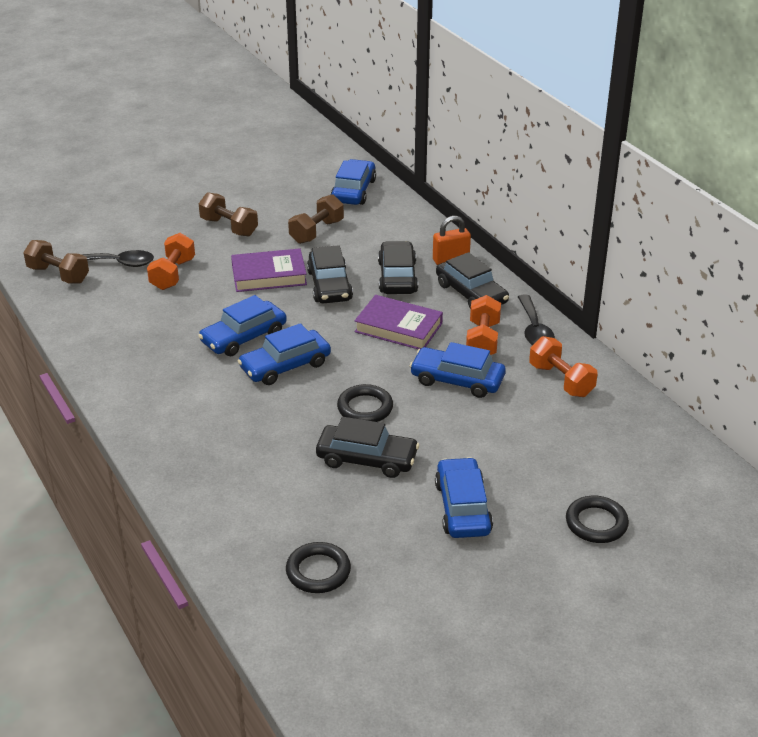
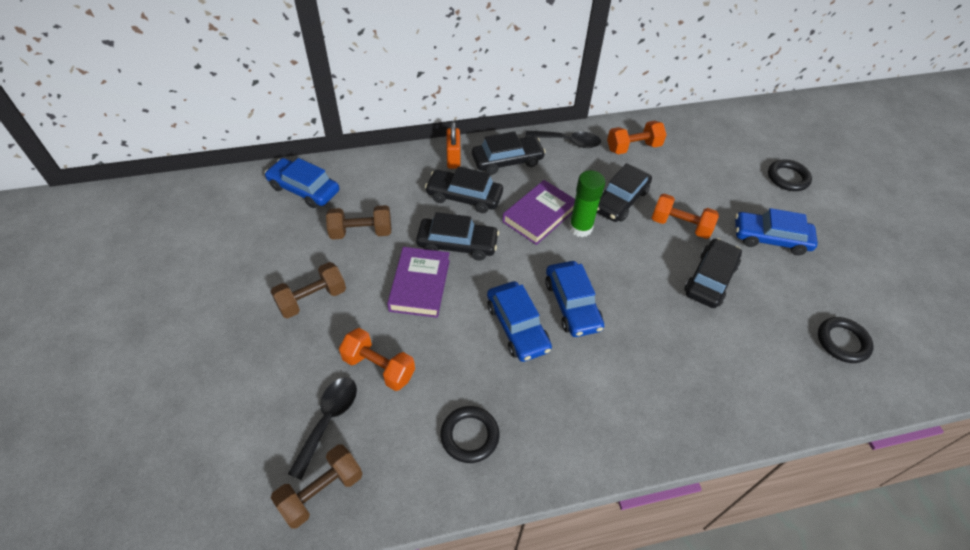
camera: 75 degrees left, 15 degrees up
(316, 232) = (361, 232): brown dumbbell -> brown dumbbell turned 60 degrees counterclockwise
(365, 408) = (644, 264): black ring -> black ring (469, 436)
(395, 357) = (580, 228): none -> green glue stick
(457, 380) = (620, 200): blue car -> black car
(482, 340) = (572, 172): orange dumbbell -> orange dumbbell (680, 226)

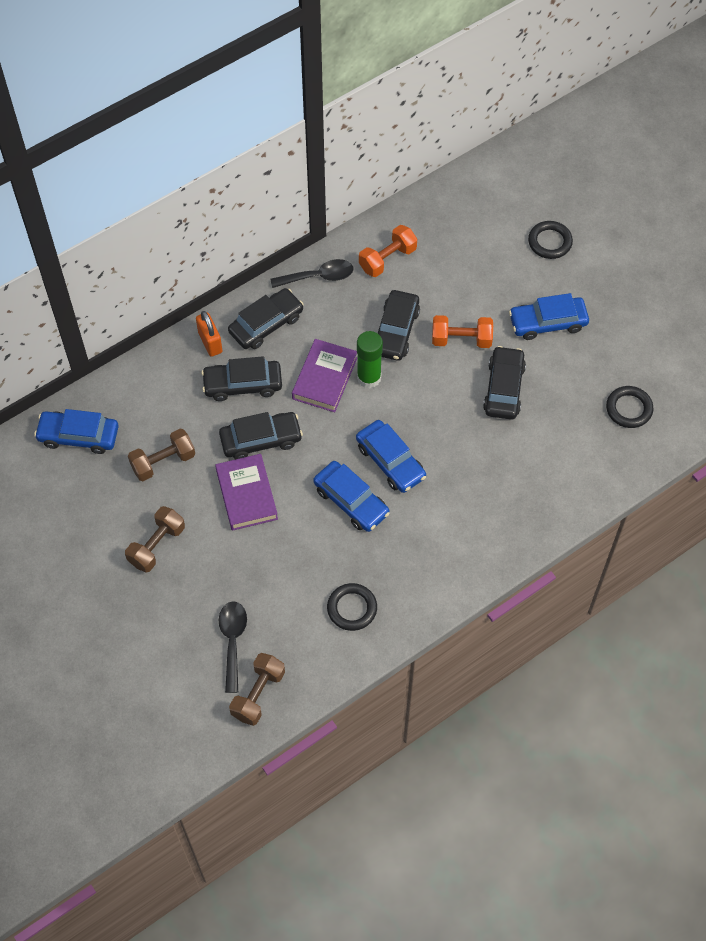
camera: 20 degrees left, 10 degrees up
(379, 367) = (250, 583): orange dumbbell -> none

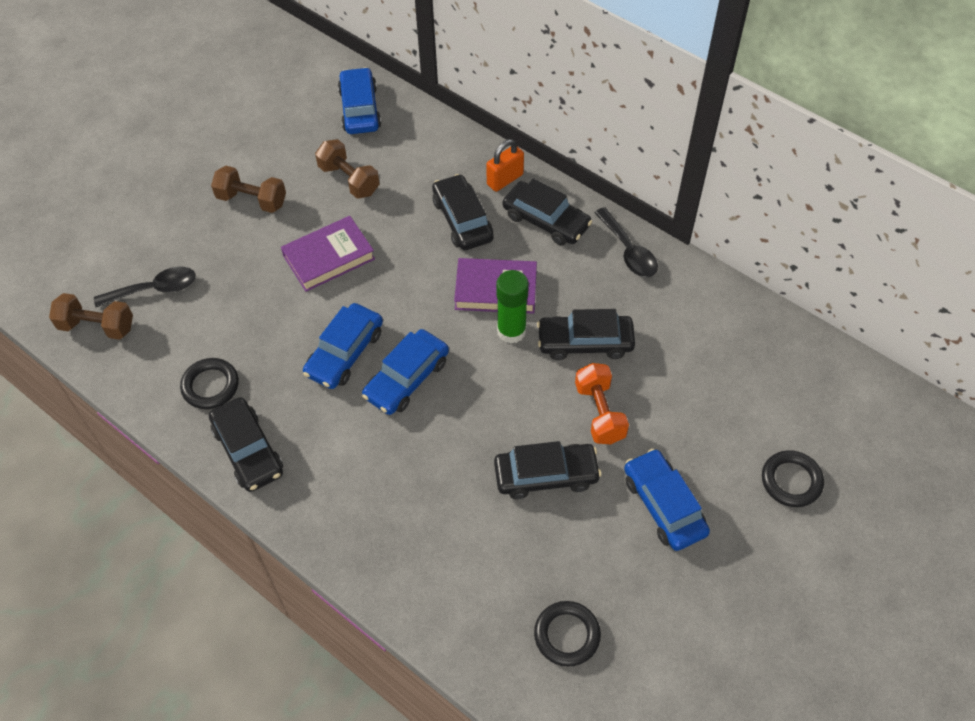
camera: 75 degrees right, 5 degrees down
(261, 440) = (399, 252): black car -> black car (248, 450)
(387, 259) = (682, 310): orange dumbbell -> none

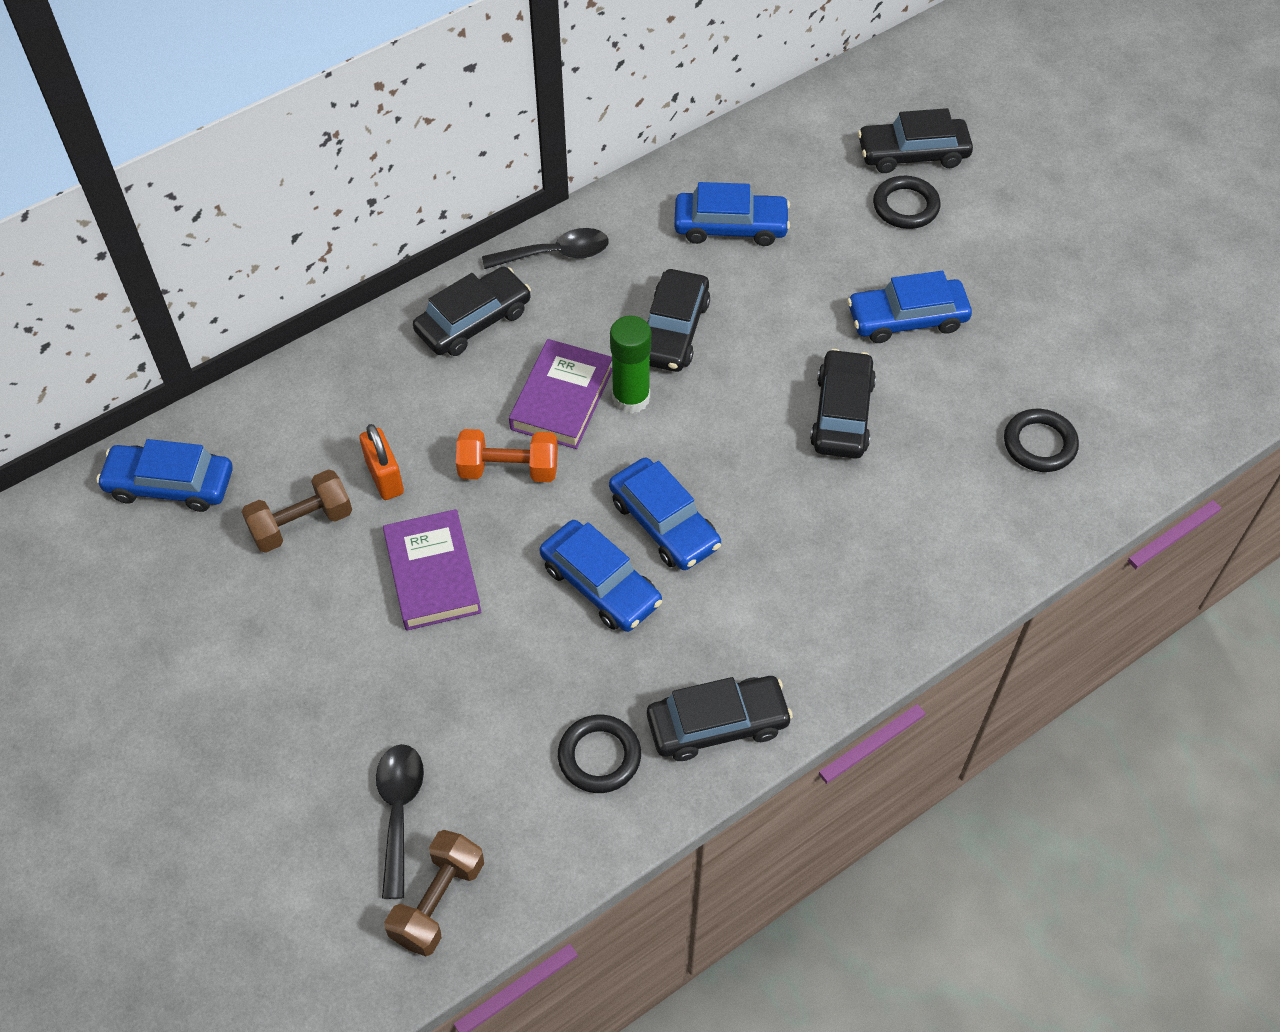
camera: 75 degrees left, 0 degrees up
(252, 200) = (282, 654): brown dumbbell -> none
(462, 220) = (433, 408): black car -> black car (912, 153)
(505, 179) = (386, 347): orange padlock -> orange padlock (385, 477)
(599, 413) = (774, 343): orange dumbbell -> orange dumbbell (508, 469)
(707, 356) = (730, 227): none -> blue car

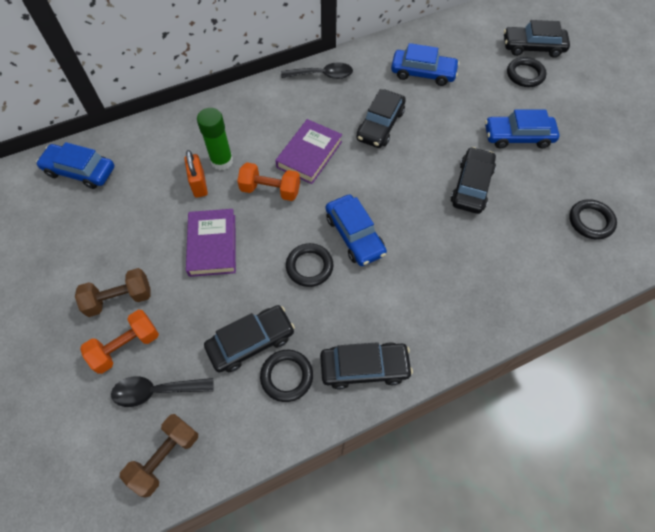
camera: 10 degrees right, 5 degrees up
(301, 524) = (146, 204): brown dumbbell -> brown dumbbell (119, 299)
(332, 754) = (126, 346): none -> orange dumbbell
(399, 811) = (156, 391): black spoon -> black spoon turned 105 degrees counterclockwise
(473, 321) = (269, 105): black car -> black car (251, 342)
(600, 584) = (309, 266): blue car -> black ring
(631, 398) = (349, 159): green glue stick -> green glue stick (222, 161)

